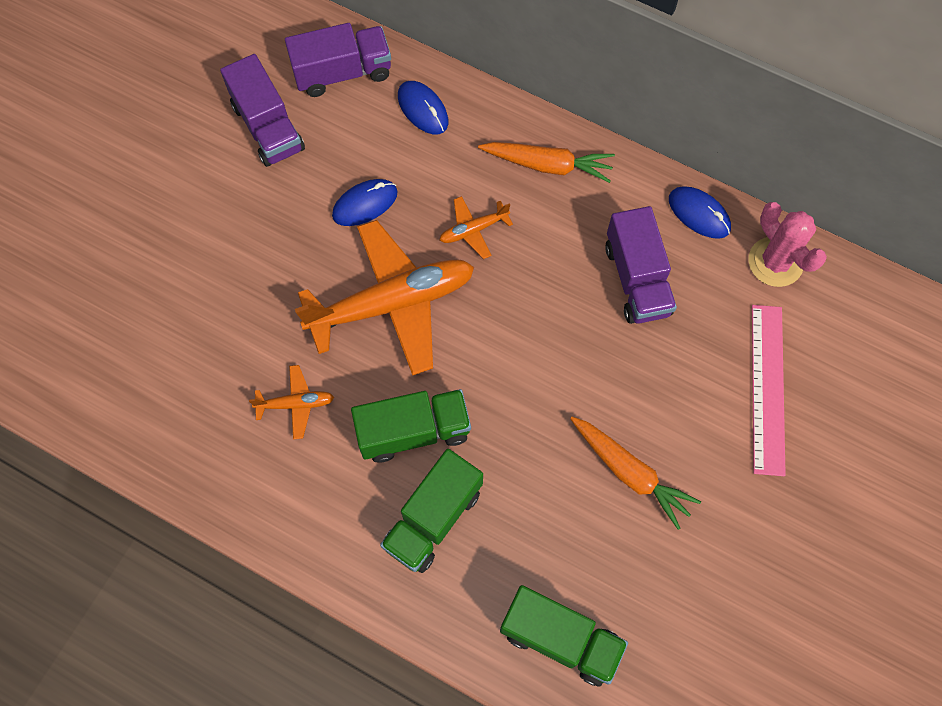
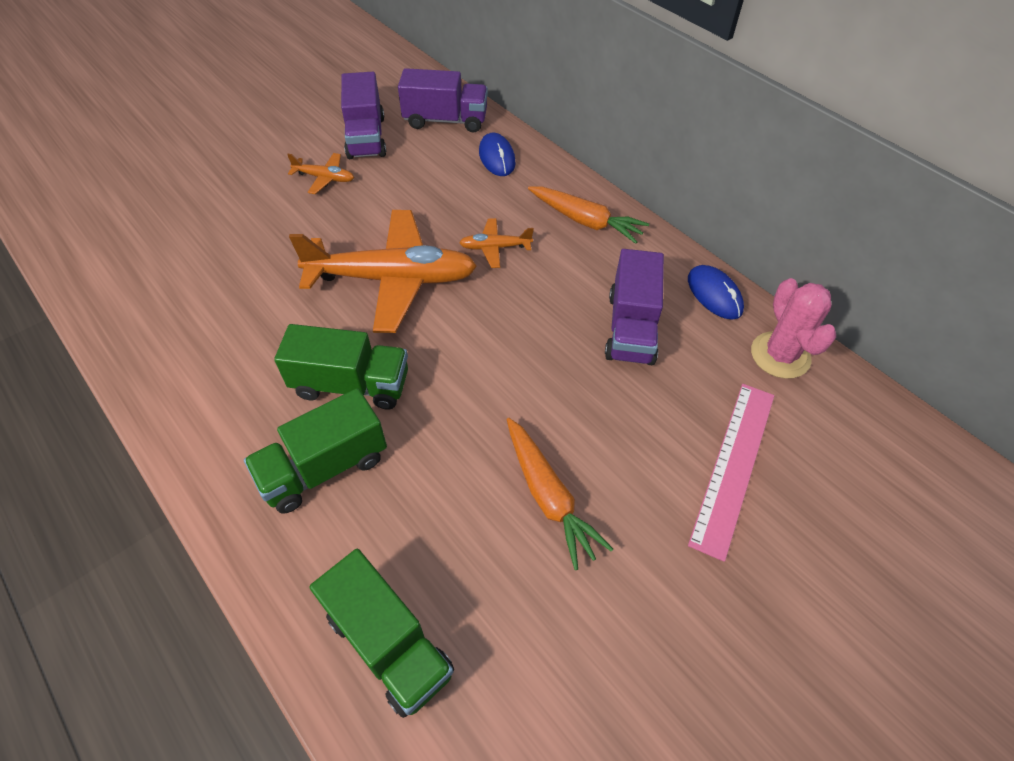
camera: 20 degrees right, 15 degrees down
(296, 404) = (260, 328): orange plane -> orange plane (325, 178)
(365, 204) = (412, 205): blue mouse -> none

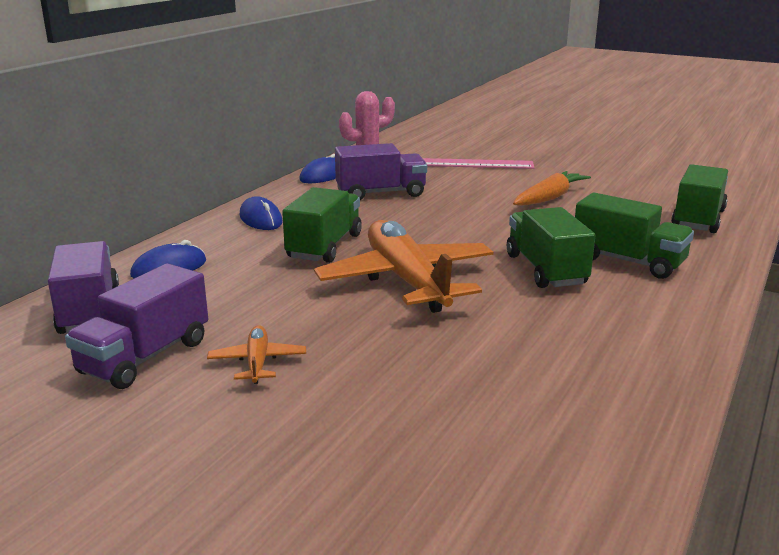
camera: 110 degrees left, 30 degrees down
(366, 137) = (145, 357): purple truck -> purple truck turned 150 degrees clockwise
(495, 247) = (324, 246): orange plane -> green truck
(585, 221) = (260, 219): orange carrot -> blue mouse

